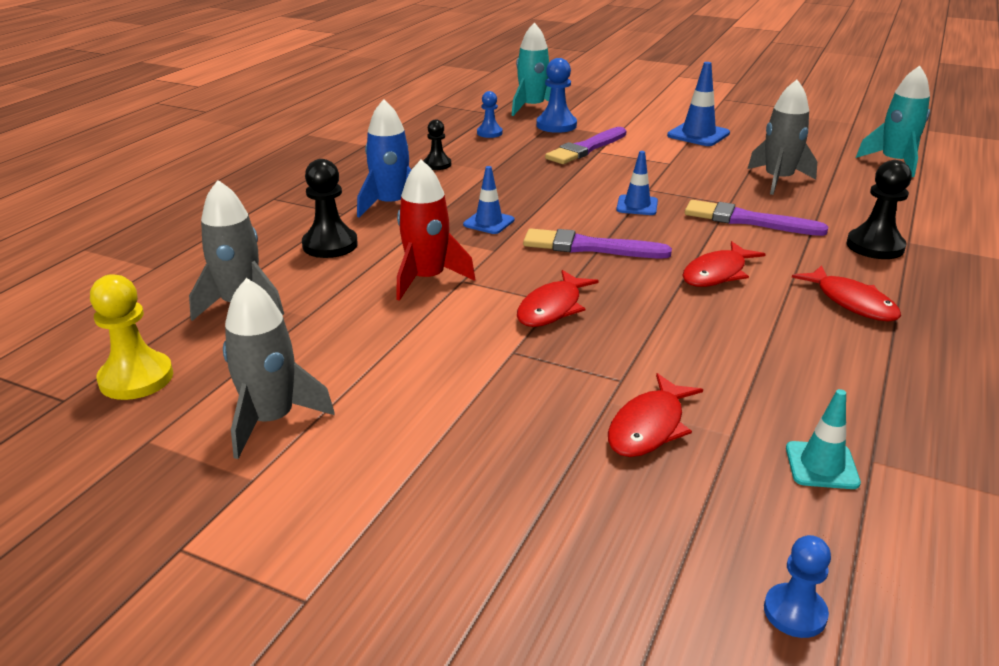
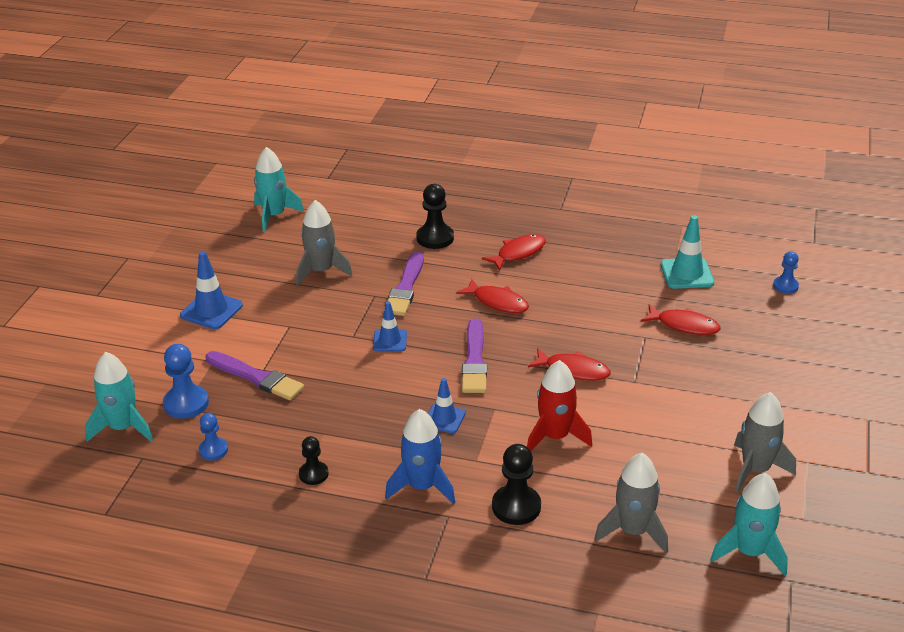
camera: 100 degrees left, 5 degrees up
(136, 378) = (750, 552): yellow pawn -> turquoise rocket
(821, 465) = (687, 274): turquoise traffic cone -> turquoise traffic cone, size x1.52

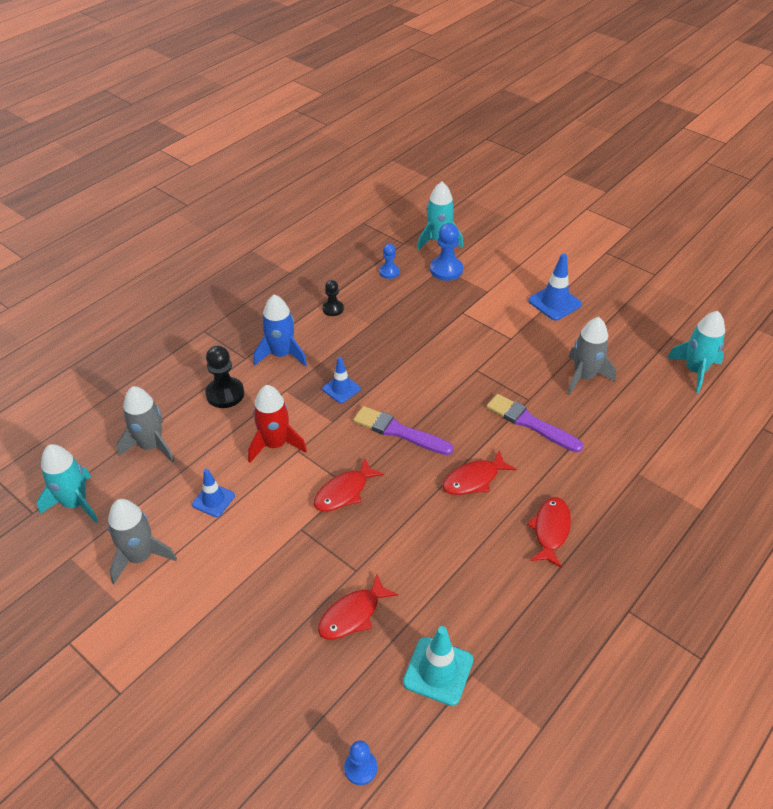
camera: 115 degrees right, 10 degrees up
(256, 377) = (454, 307): purple brush -> none
(390, 341) = (457, 389): blue traffic cone -> blue traffic cone (213, 500)
(435, 238) = (608, 473): black pawn -> none
(518, 253) = (550, 530): red fish -> red fish turned 150 degrees counterclockwise

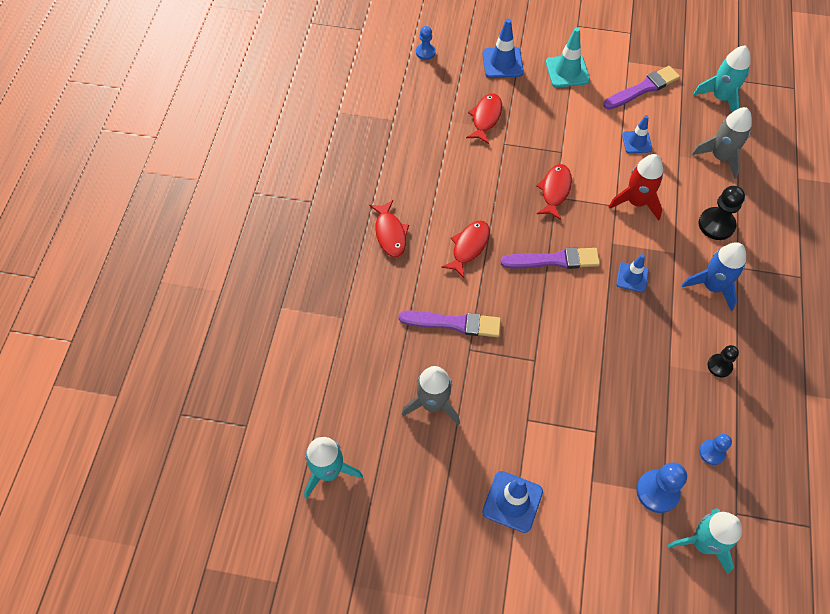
camera: 150 degrees right, 15 degrees up
(140, 557) = (643, 88): grey rocket -> purple brush
(269, 687) = (502, 63): none -> blue traffic cone
(438, 671) = (414, 112): turquoise traffic cone -> turquoise traffic cone (567, 71)

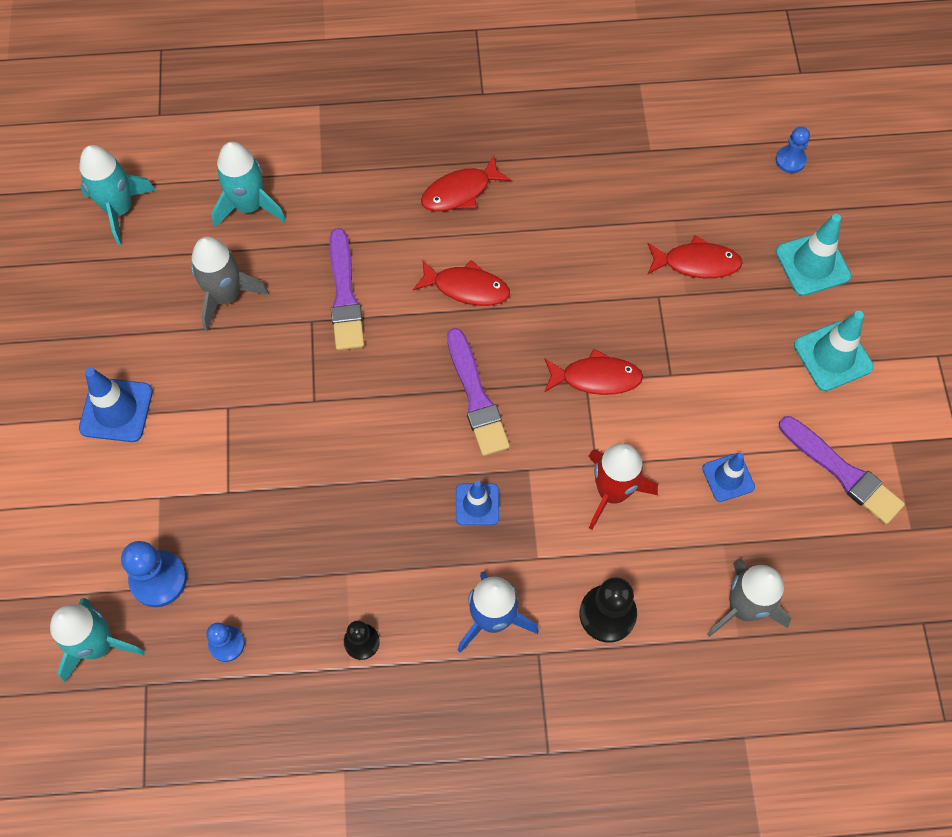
camera: 75 degrees right, 5 degrees up
(502, 63) = (812, 264): blue traffic cone -> turquoise traffic cone
(720, 97) = (871, 596): turquoise rocket -> turquoise rocket (249, 206)

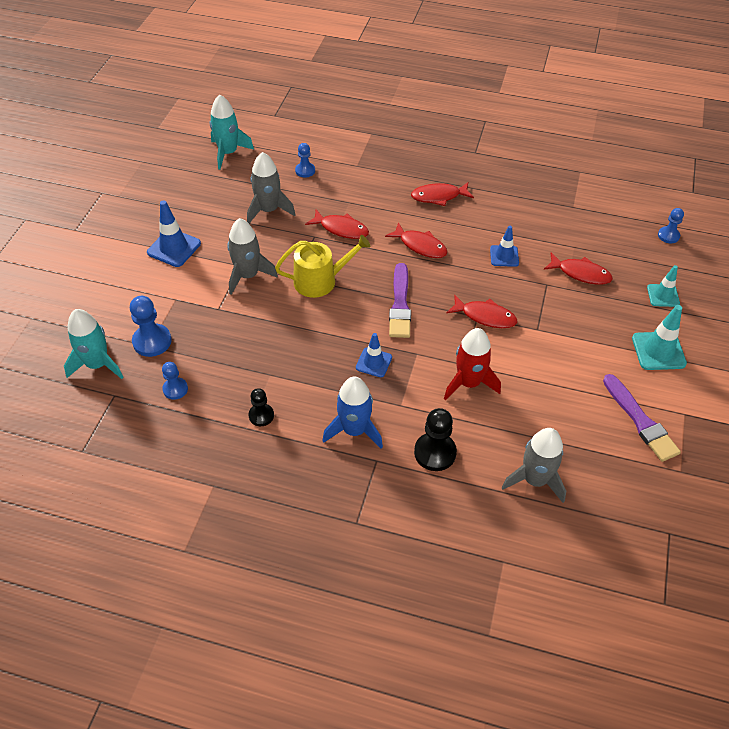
camera: 20 degrees right, 15 degrees down
(246, 421) = (248, 276): none -> grey rocket
(249, 206) = (305, 171): turquoise rocket -> blue pawn
(345, 295) = (341, 229): purple brush -> red fish
(352, 395) = (320, 281): none -> yellow watering can
(728, 477) = (554, 399): blue traffic cone -> blue traffic cone (504, 256)
(812, 264) = (663, 295): turquoise traffic cone -> turquoise traffic cone, size x0.66

